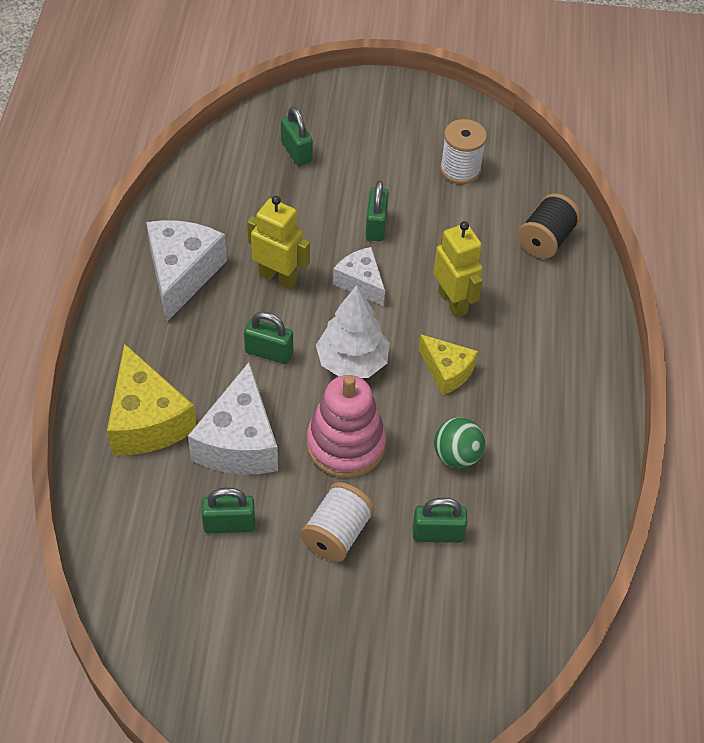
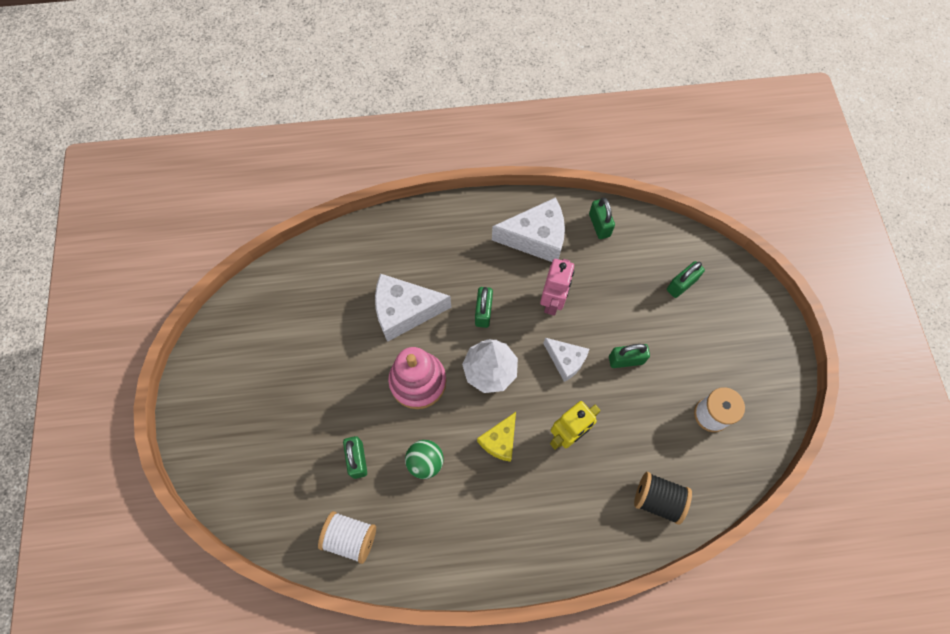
camera: 80 degrees right, 15 degrees up
(147, 420) = (409, 251): yellow cheese -> none
(229, 524) = (340, 322): green padlock -> green padlock (599, 225)
(278, 277) = (552, 301): yellow robot -> pink robot
(336, 534) = (345, 391): white spool -> white spool (350, 537)
(361, 282) = (565, 361): white cheese -> white cheese turned 90 degrees clockwise

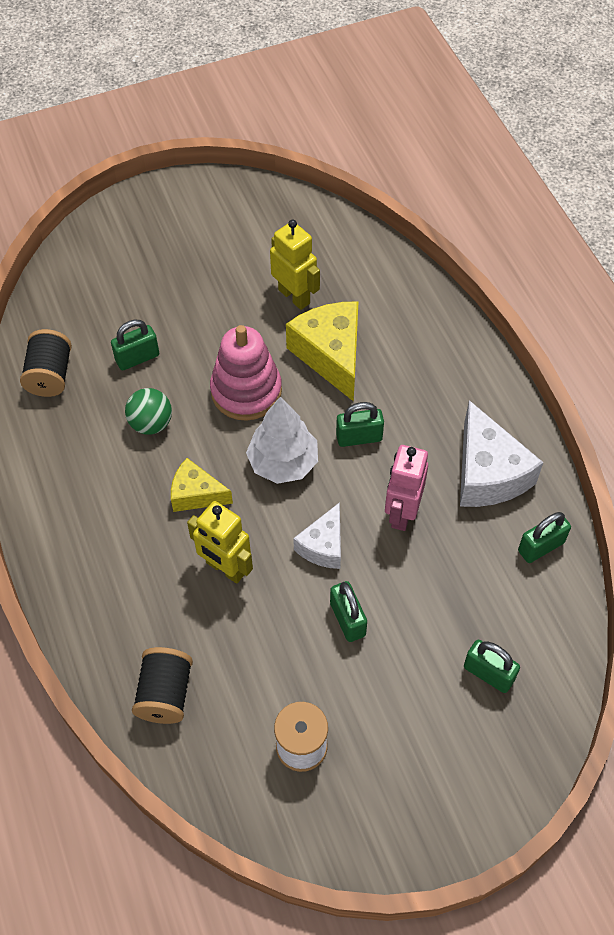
camera: 75 degrees right, 10 degrees down
(340, 323) = (294, 296): none -> yellow robot
(350, 537) = (50, 375): white spool -> black spool
(405, 311) = (331, 355): white cheese -> yellow cheese
(552, 301) = (402, 513): pink robot -> pink robot turned 105 degrees clockwise

